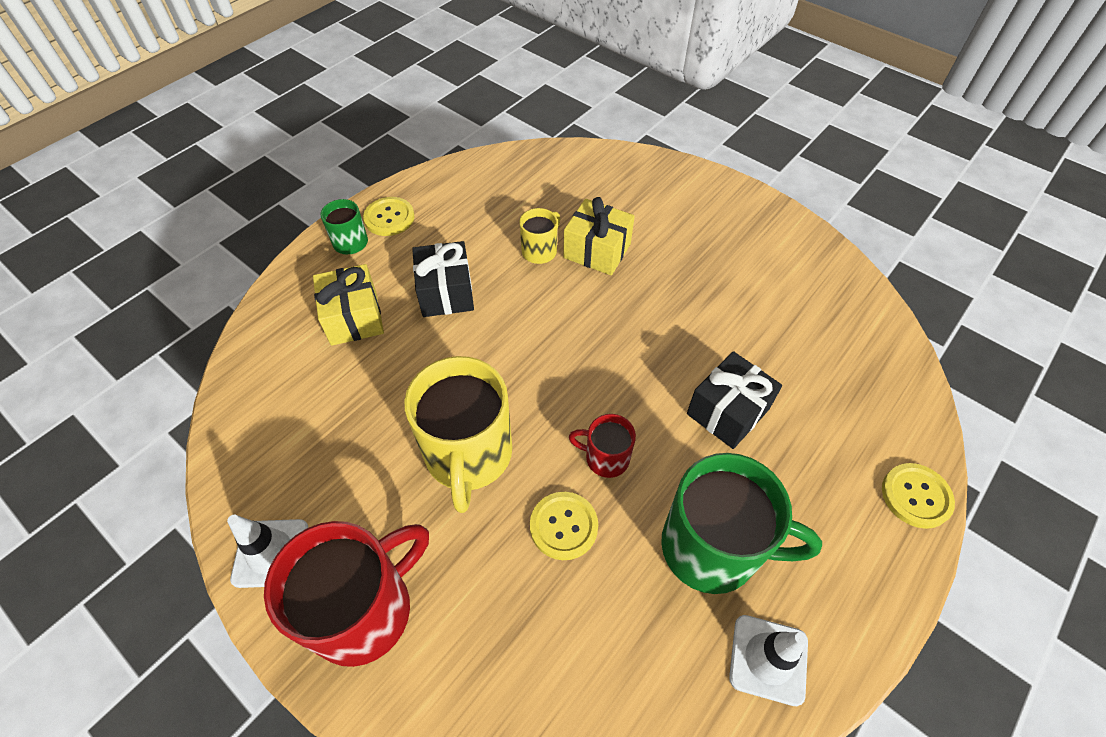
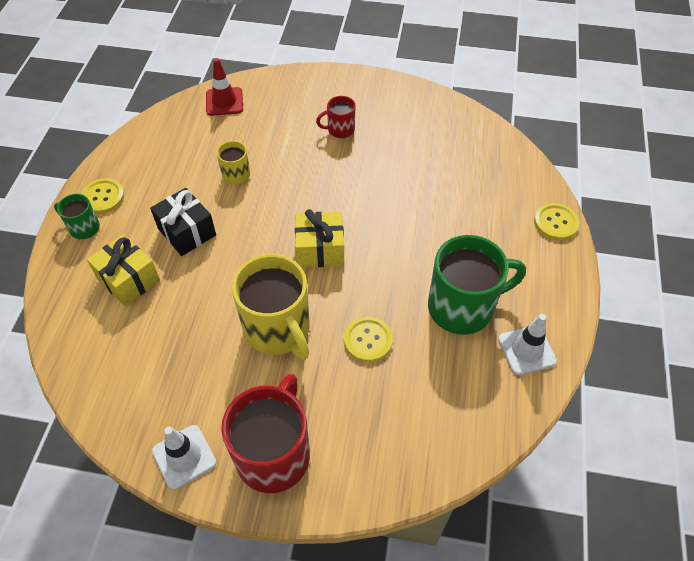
camera: 30 degrees left, 0 degrees up
(578, 166) = (224, 102): none -> red traffic cone
(597, 251) = (277, 157): yellow gift -> yellow gift (320, 249)
(605, 458) = (368, 287): red mug -> red mug (340, 130)
(727, 411) = (425, 224): black gift -> none

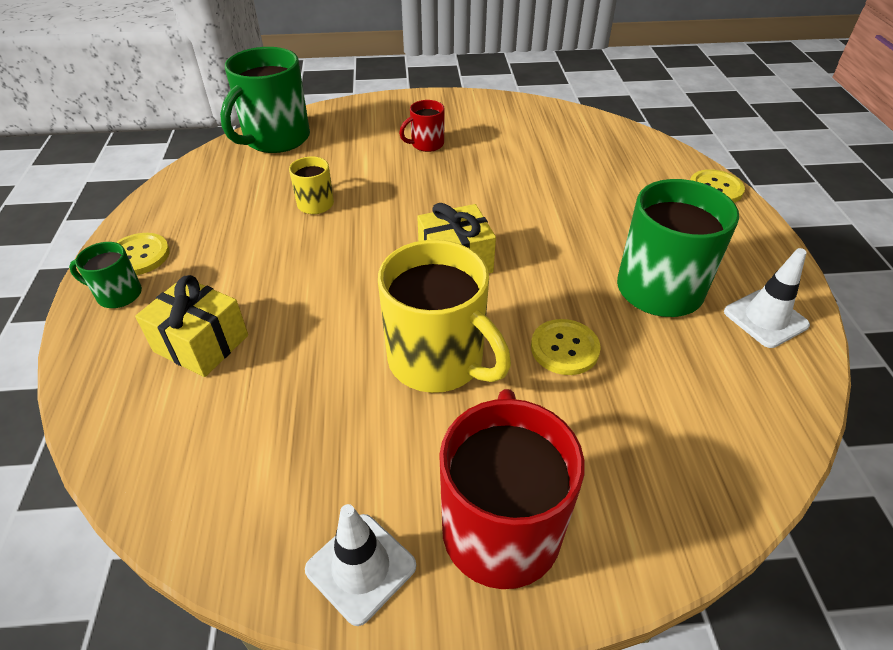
camera: 15 degrees left, 10 degrees down
(187, 232) = (269, 273): black gift -> none
(224, 102) = (275, 139): red traffic cone -> green mug

